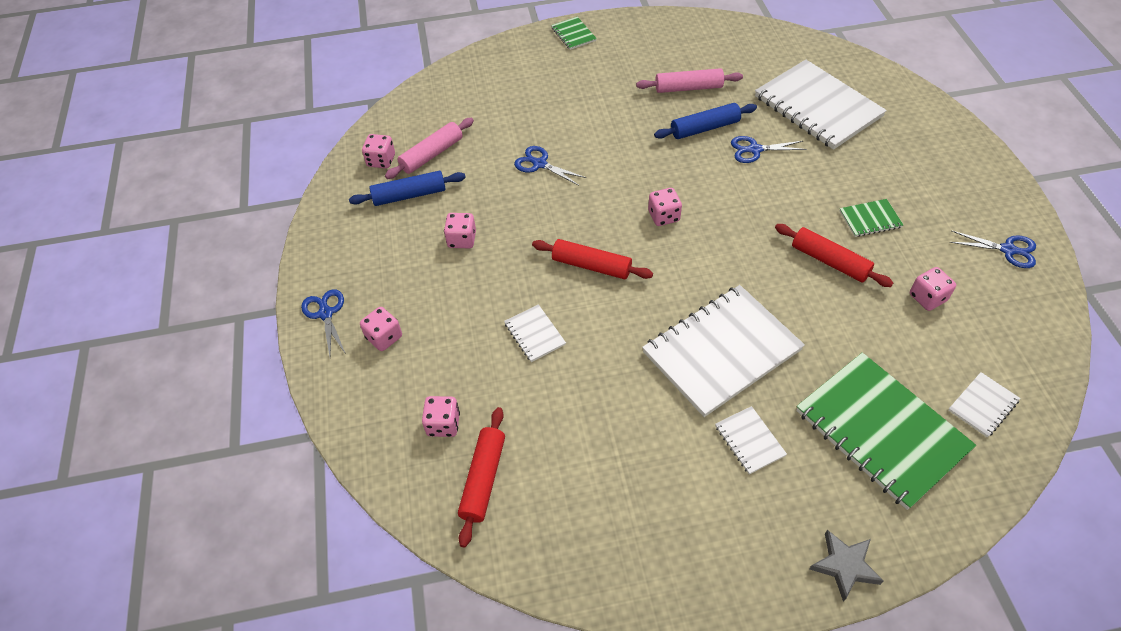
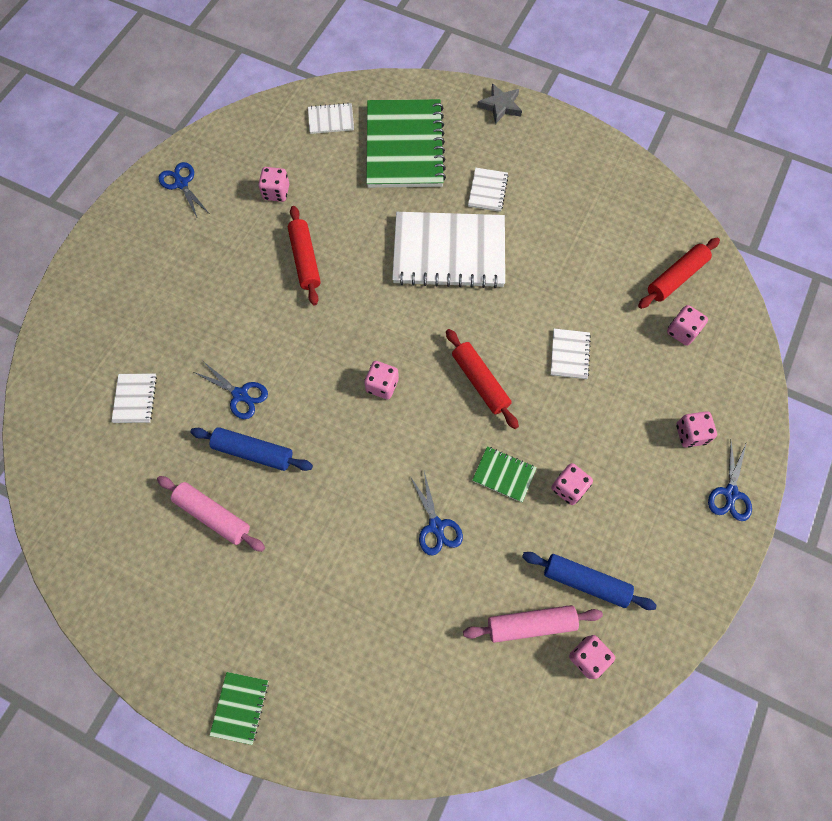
camera: 145 degrees left, 15 degrees up
(817, 107) = (135, 399): white notebook -> white notebook, size x0.44
(870, 219) = (236, 269): green notebook -> green notebook (504, 474)

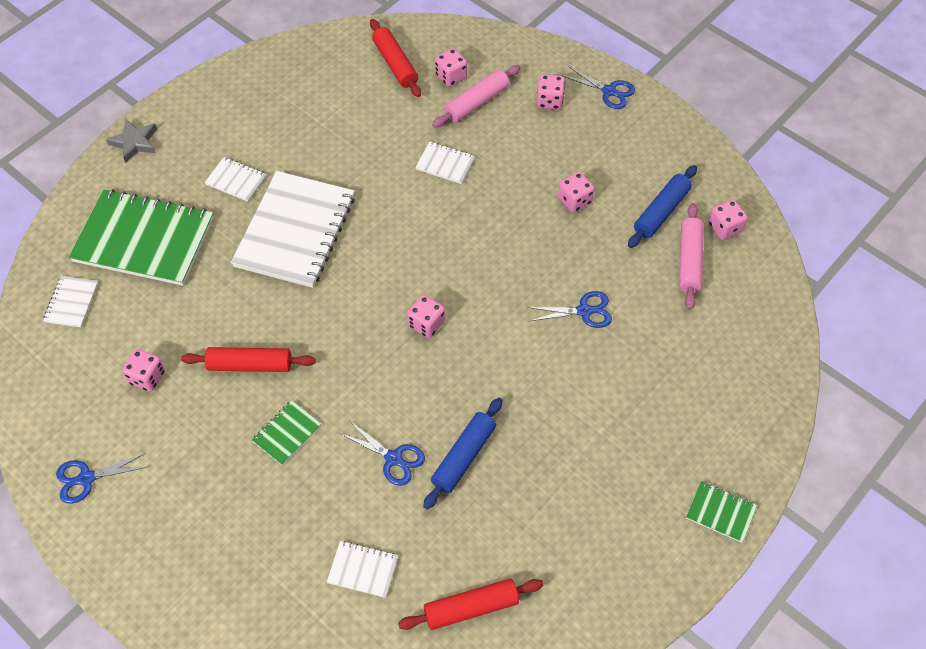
camera: 75 degrees left, 10 degrees down
(213, 515) = (523, 507): pink rolling pin -> pink rolling pin (476, 102)
(240, 395) = (393, 458): blue scissors -> blue scissors turned 75 degrees clockwise
(480, 382) = (450, 241): red rolling pin -> red rolling pin (471, 608)
(504, 474) = (548, 245): green notebook -> green notebook (287, 433)

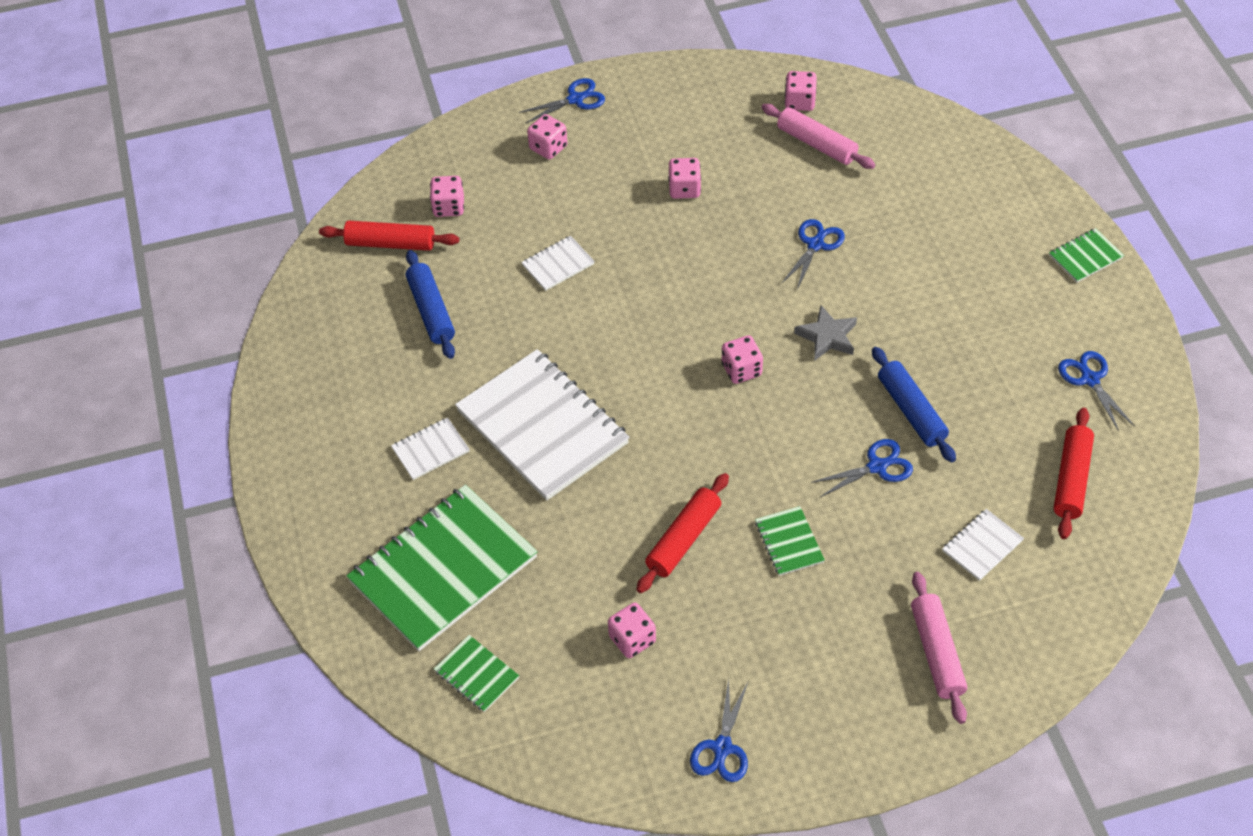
camera: 55 degrees left, 5 degrees down
(71, 302) = (476, 674): white notebook -> green notebook
(134, 142) = (294, 523): grey star -> grey star (827, 337)
(476, 102) = (501, 203): pink rolling pin -> pink rolling pin (936, 652)
(586, 576) = (1090, 379): none -> blue scissors
(661, 212) = (747, 135): blue rolling pin -> blue rolling pin (431, 311)

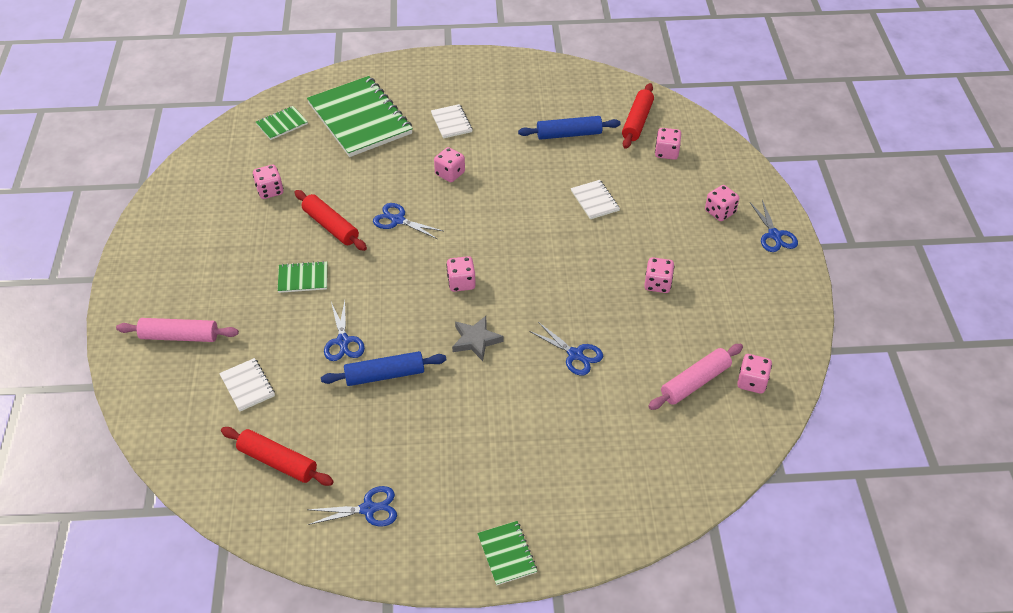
camera: 100 degrees right, 5 degrees down
(542, 427) = (450, 174): white notebook -> pink dice
(722, 748) = (176, 217): blue scissors -> blue scissors (397, 220)

